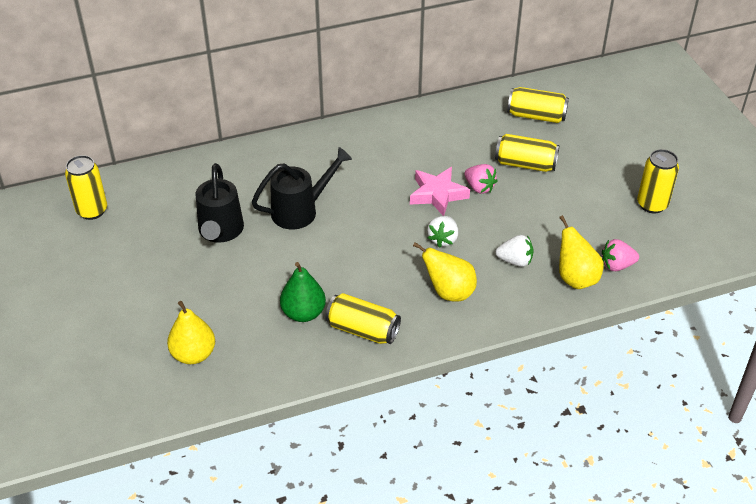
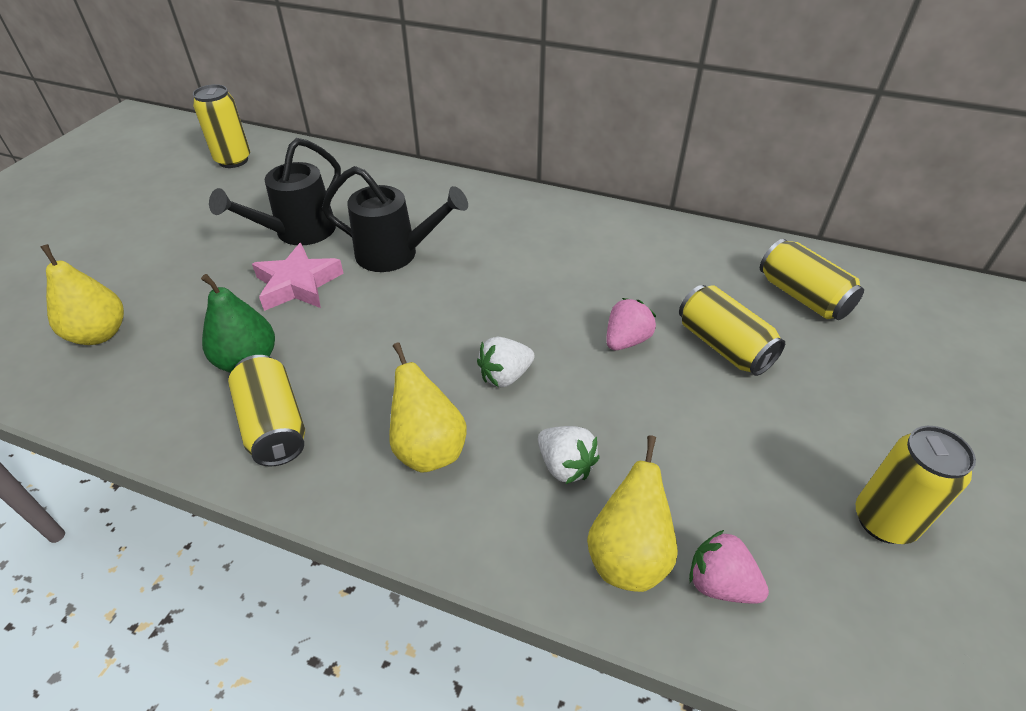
camera: 40 degrees right, 0 degrees up
(437, 194) = (563, 319): pink star -> pink star (298, 284)
(479, 187) = (626, 340): pink strawberry -> pink strawberry turned 135 degrees counterclockwise

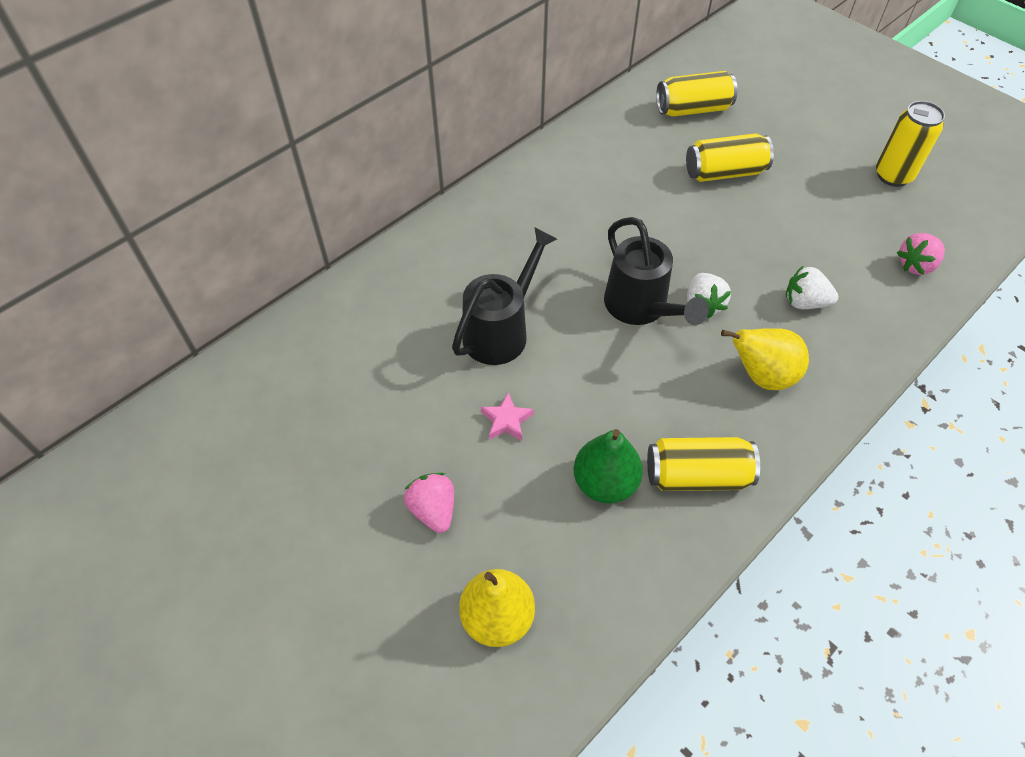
camera: 65 degrees left, 10 degrees up
(233, 160) = (205, 441): yellow can -> none
(298, 232) = (413, 403): black watering can -> black watering can (641, 308)
(298, 284) = (506, 420): pink star -> pink star, size x0.56
(565, 466) = (804, 302): white strawberry -> white strawberry turned 150 degrees counterclockwise
(626, 340) = (695, 220): pink strawberry -> pink strawberry (433, 510)
(628, 556) = (886, 299): yellow pear -> none

